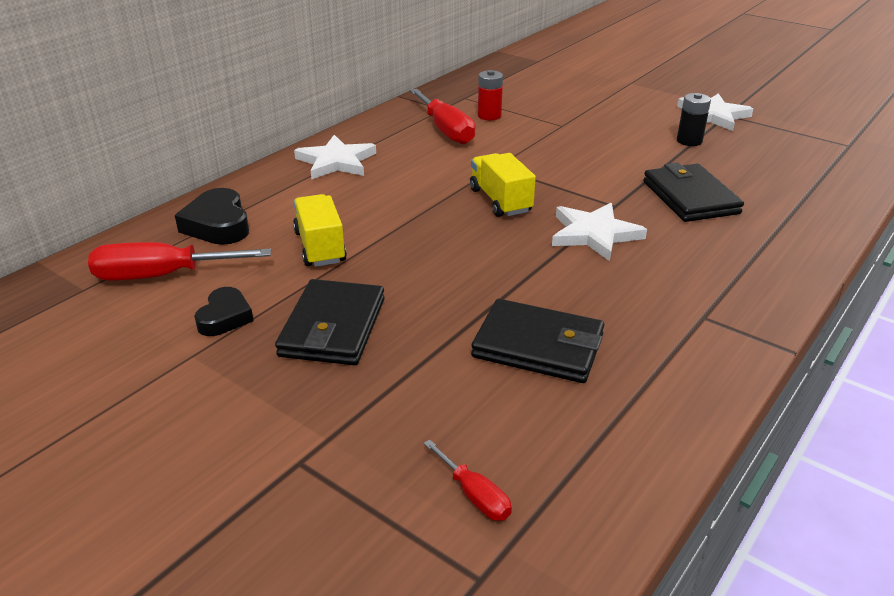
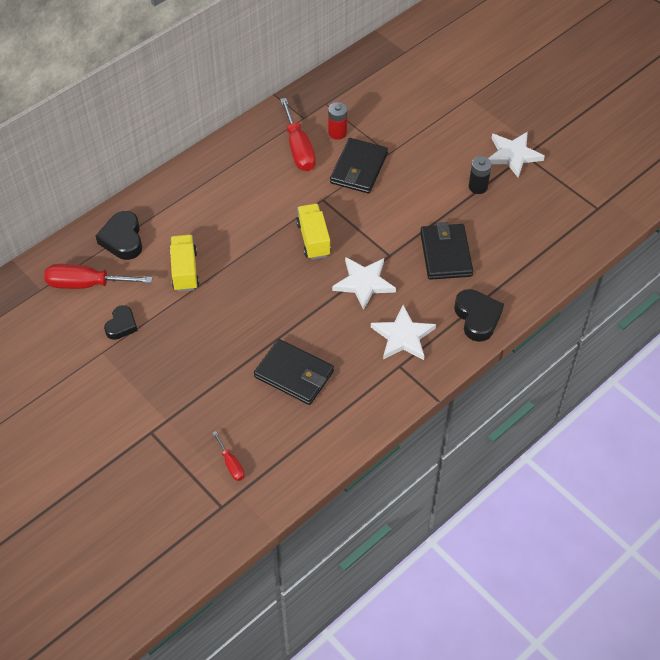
camera: 10 degrees right, 20 degrees up
(333, 327) = (182, 342): black wallet -> black wallet (359, 168)
(336, 162) = (210, 178): white star -> white star (403, 336)
(780, 252) = (477, 318): none -> black heart

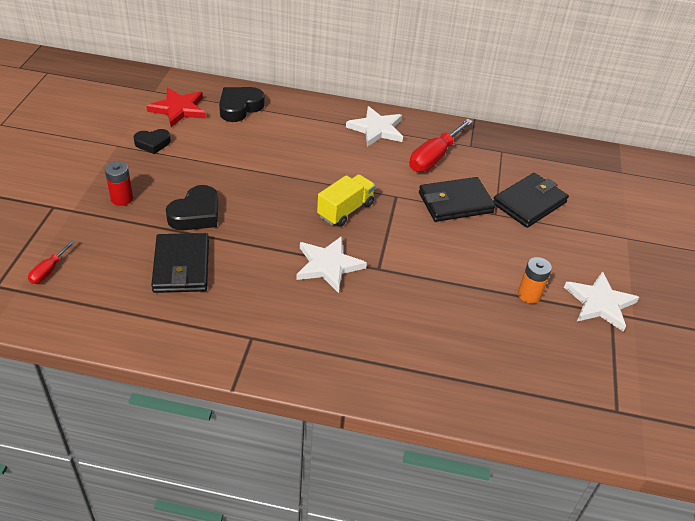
camera: 50 degrees right, 10 degrees down
(86, 284) = (179, 109): red screwdriver -> red star
(185, 271) = (238, 152): yellow truck -> none
(337, 133) = (479, 172): red battery -> red battery (122, 198)
(403, 336) = (289, 323): white star -> white star (376, 129)
(445, 254) = (421, 309): black wallet -> black wallet (529, 203)
(477, 318) = (365, 372): black heart -> black heart (196, 214)
(478, 187) = (529, 294): black battery -> orange battery

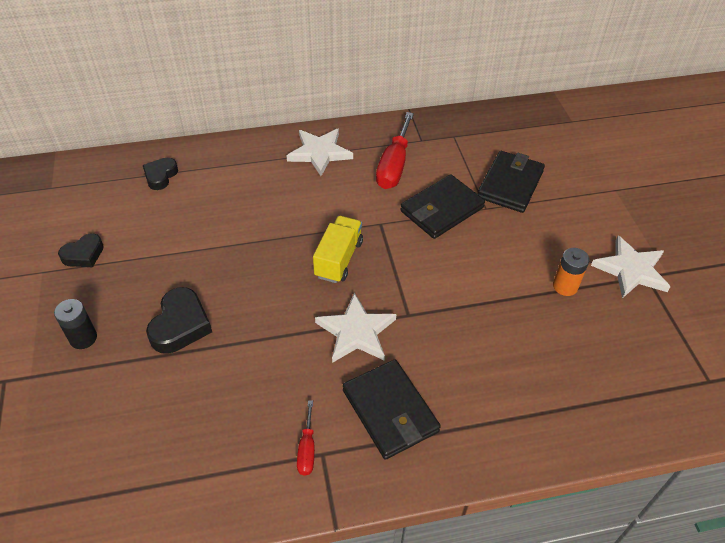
camera: 20 degrees left, 5 degrees up
(49, 270) = (42, 468): red screwdriver -> red screwdriver (307, 449)
(122, 198) = (83, 338): red battery -> black battery
(179, 109) = (92, 201): red star -> none
(181, 266) = (198, 397): black wallet -> black wallet (390, 411)
(239, 107) = (160, 176): black heart -> black heart, size x0.66

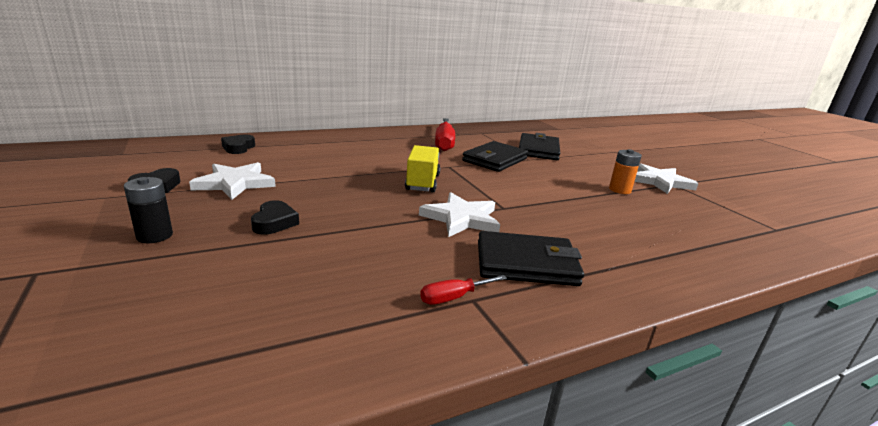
camera: 15 degrees left, 25 degrees down
(180, 325) = (274, 222): black heart -> black heart, size x0.66
(307, 449) = (453, 297): red screwdriver -> red screwdriver turned 75 degrees clockwise
(319, 153) = (380, 138): white star -> white star (235, 183)
(390, 411) = (526, 263): black wallet -> black wallet turned 45 degrees counterclockwise

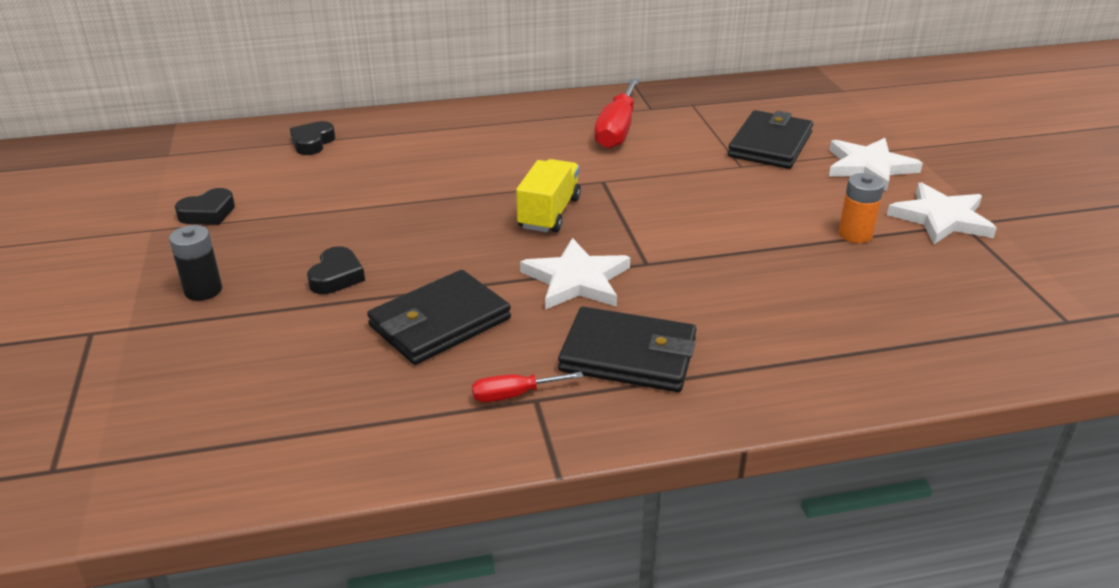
camera: 15 degrees right, 10 degrees up
(235, 183) = (299, 210): white star -> white star (869, 167)
(495, 160) = (682, 168): black wallet -> black wallet (439, 322)

